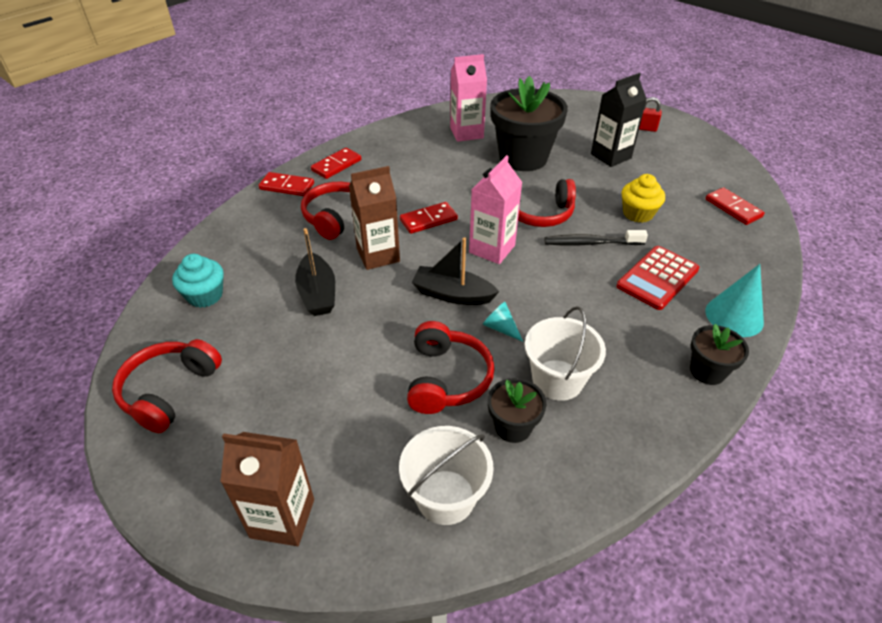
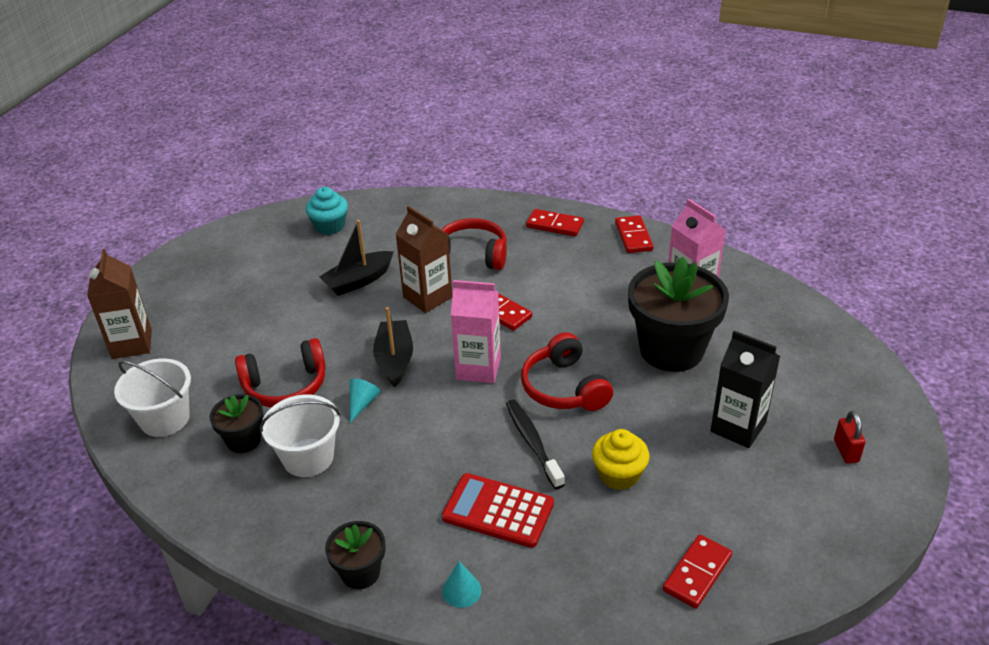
camera: 70 degrees right, 5 degrees down
(169, 391) = (226, 251): red headphones -> none
(287, 186) = (498, 210): red domino -> red domino (633, 236)
(734, 316) = (461, 590): turquoise cone -> turquoise cone, size x0.56

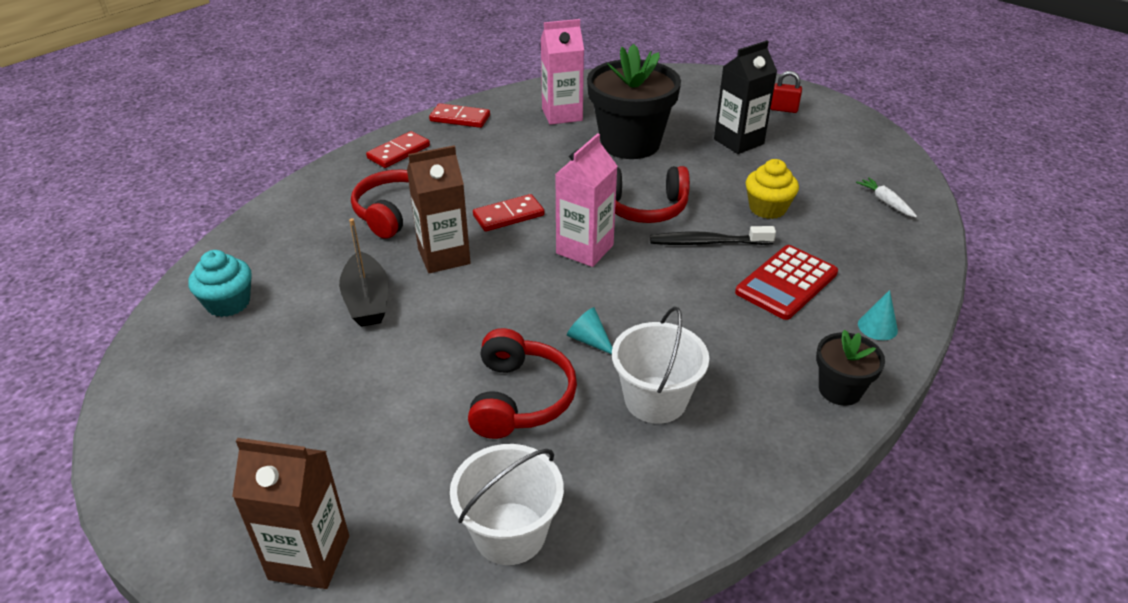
camera: 70 degrees left, 0 degrees up
(244, 440) = (597, 453): black flower pot -> none
(394, 360) = (533, 302): black boat -> none
(697, 573) = (885, 202): red domino -> white carrot

